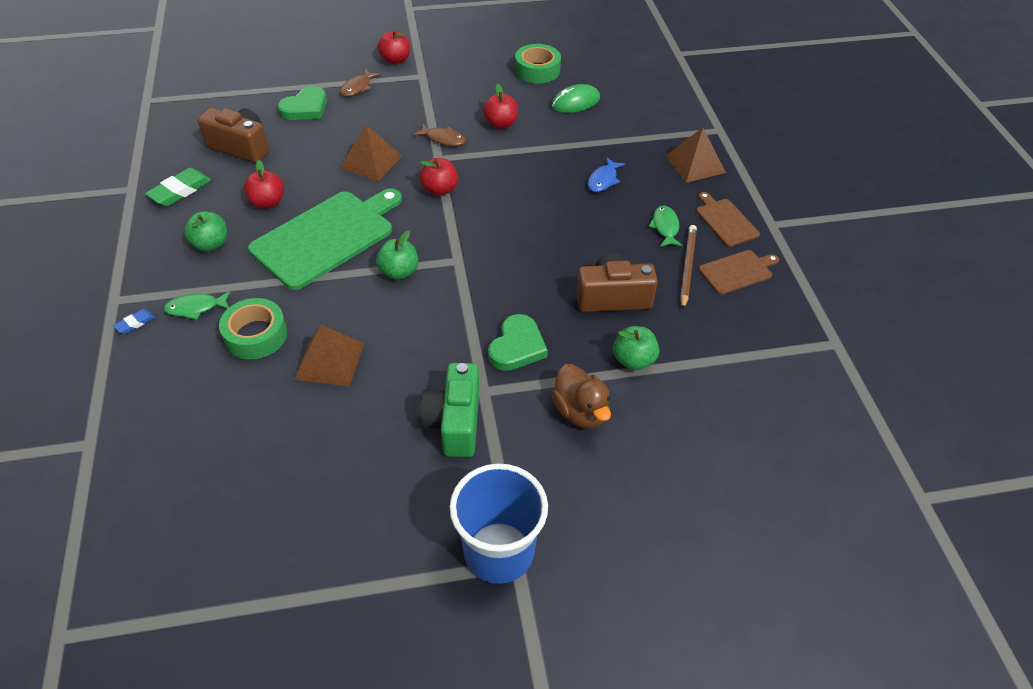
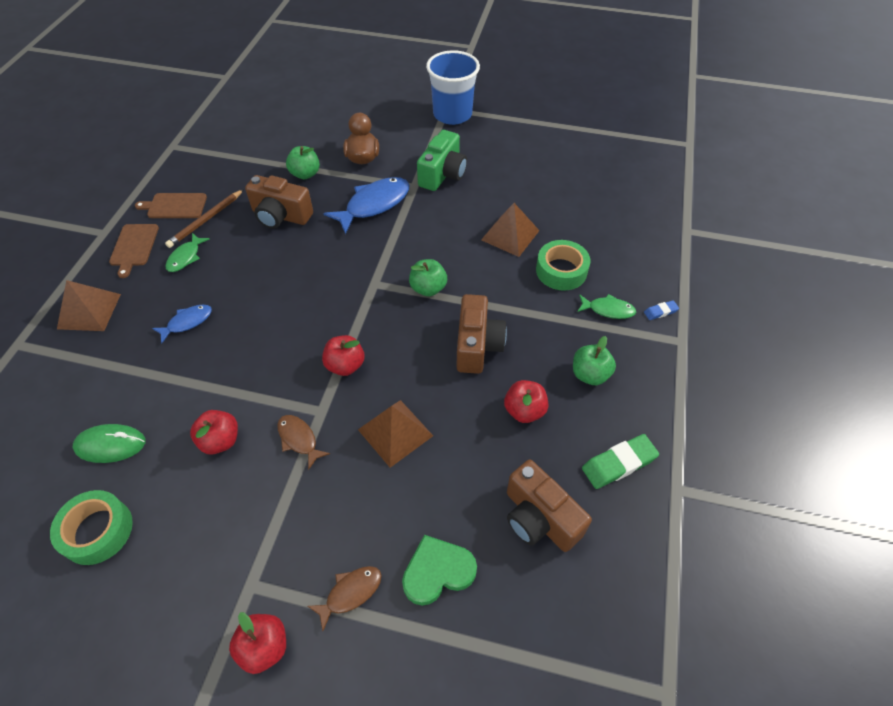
camera: 155 degrees left, 5 degrees up
(327, 237) = (477, 345): green cutting board -> brown camera
(517, 346) = (374, 205): green heart -> blue fish

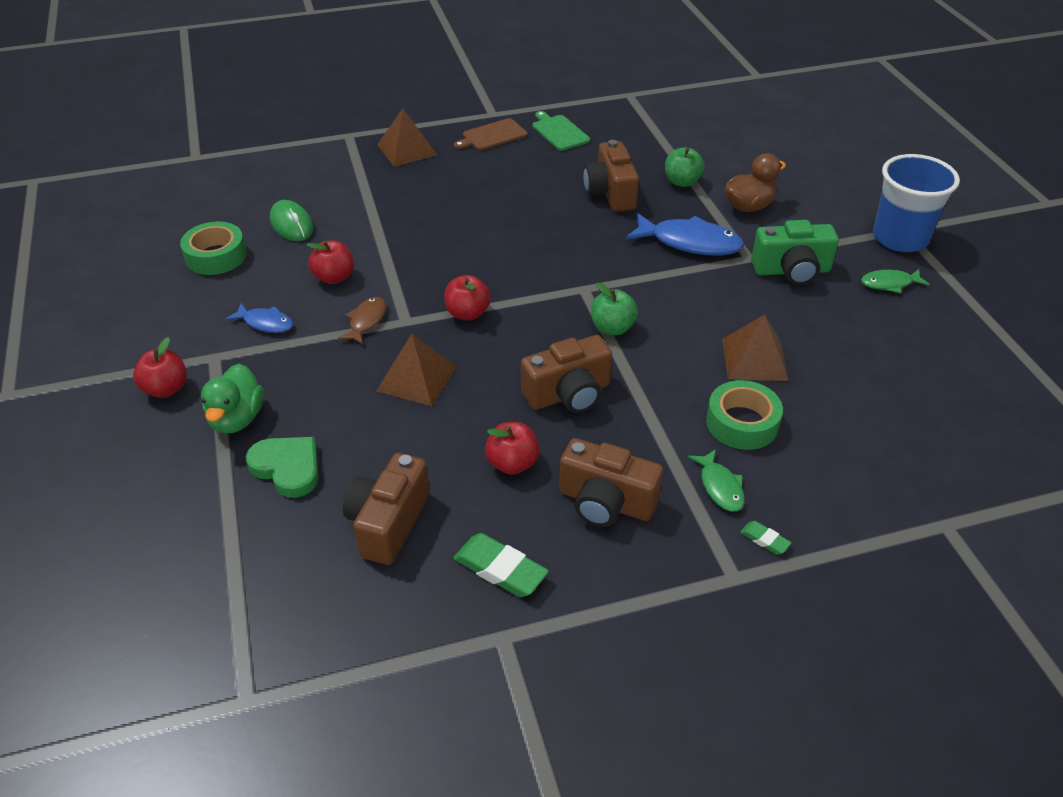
camera: 60 degrees right, 10 degrees down
(175, 206) = (559, 132): brown cutting board -> green cutting board
(185, 257) = (507, 166): green fish -> green fish (889, 284)
(187, 322) = (438, 202): blue fish -> blue fish (265, 323)
(206, 220) = (560, 156): brown pencil -> none
(350, 593) = (237, 419): brown fish -> green duck
(590, 374) = (606, 502): green apple -> brown camera
(660, 312) = (764, 540): blue eraser -> green eraser

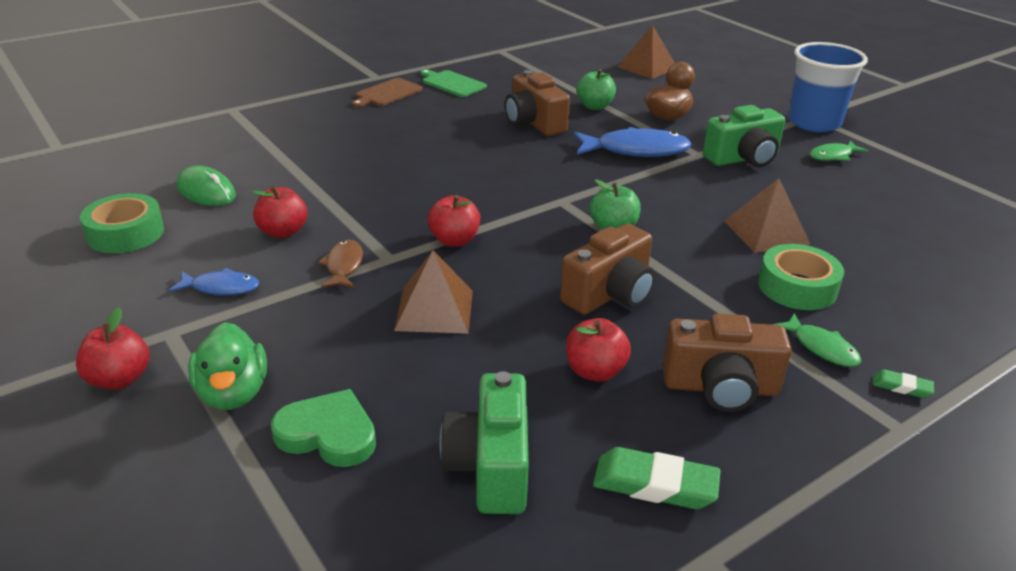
camera: 20 degrees left, 10 degrees down
(388, 523) = (491, 466): brown camera -> green camera
(407, 149) = (303, 113): brown pyramid -> brown pyramid (647, 67)

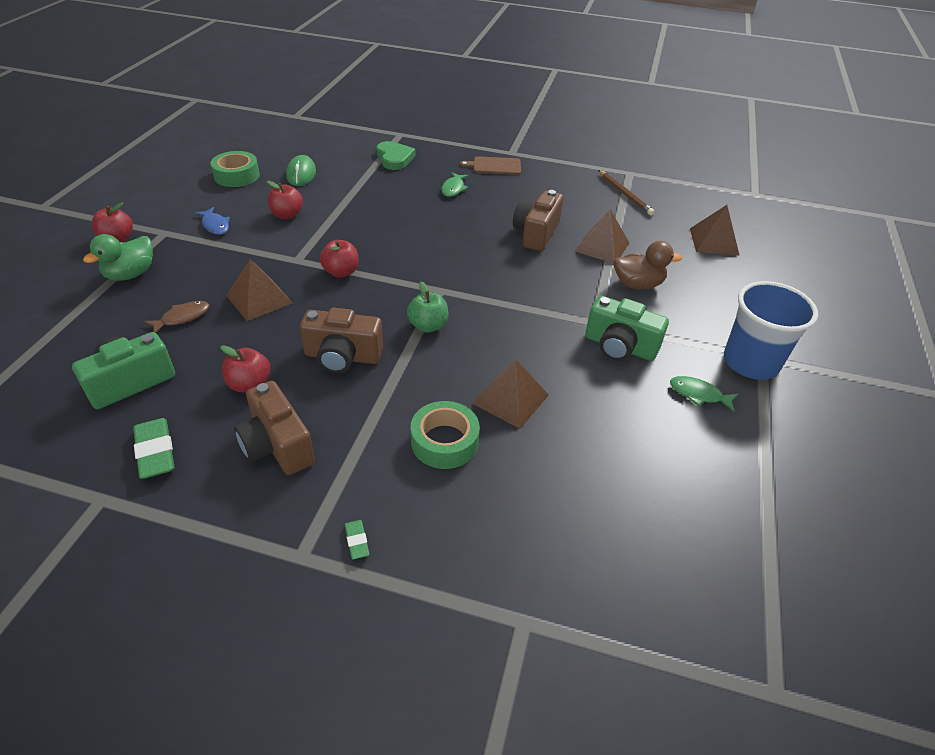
camera: 50 degrees right, 10 degrees up
(328, 434) = (119, 317): green heart -> green heart (394, 158)
(344, 266) = (273, 249): brown fish -> brown fish (182, 318)
(452, 83) = (546, 180): green cutting board -> none
(530, 66) = (625, 194): none -> brown pencil
(594, 106) = (602, 246): green apple -> brown pyramid
(636, 150) = (558, 291): blue fish -> none
(821, 348) = (371, 480): green fish -> green fish (453, 188)

